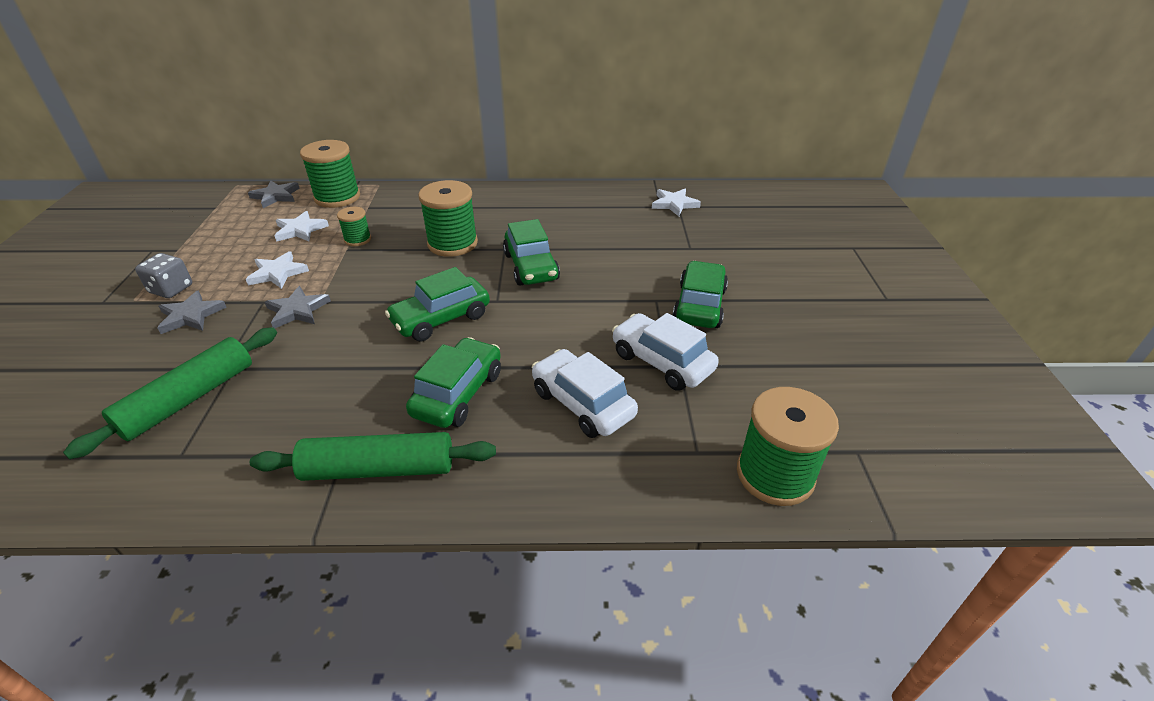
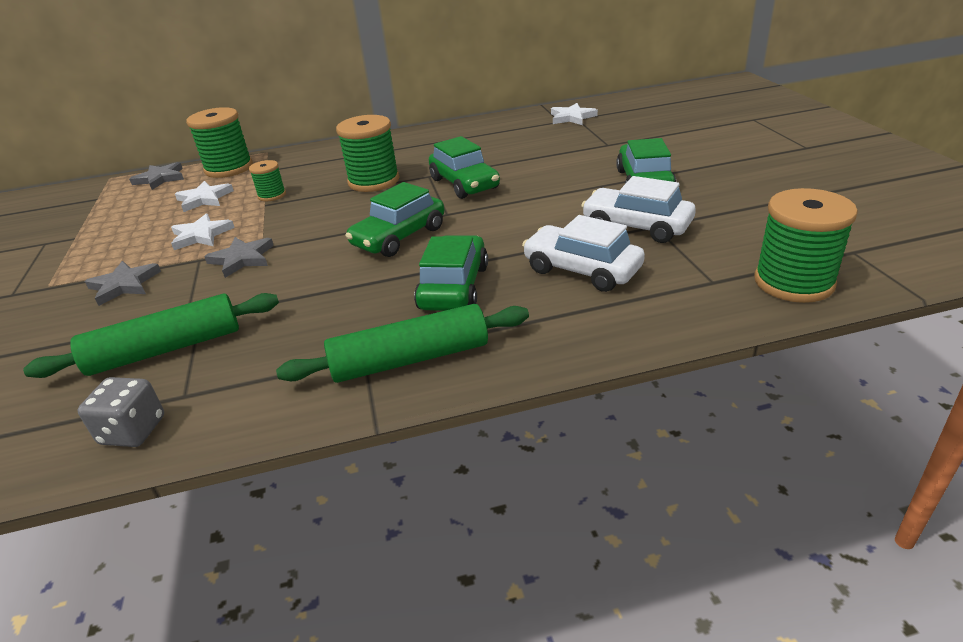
camera: 10 degrees left, 5 degrees down
(171, 289) = (88, 269): grey dice -> grey dice (133, 431)
(189, 399) = (165, 349): green rolling pin -> green rolling pin turned 45 degrees clockwise

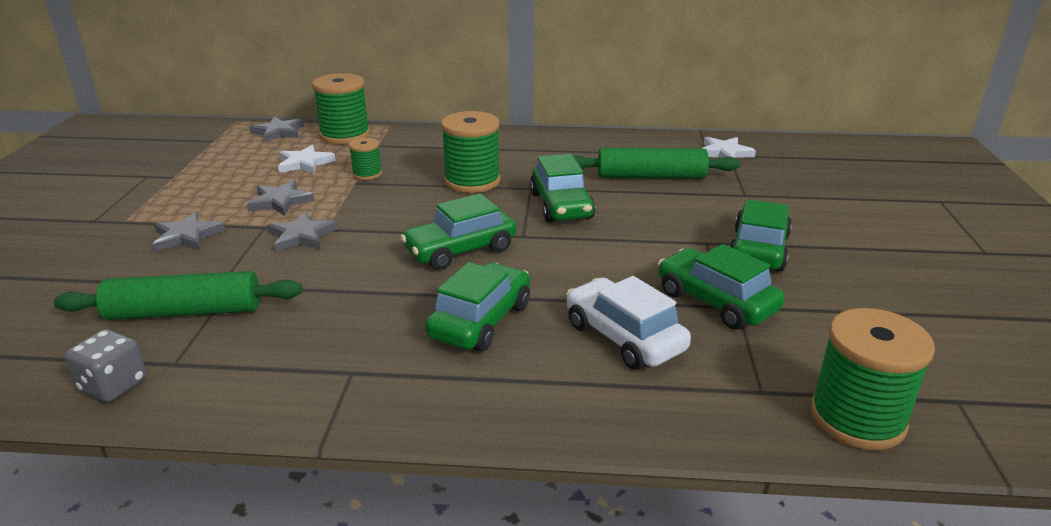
camera: 15 degrees right, 5 degrees down
(201, 235) = (280, 201): white star -> grey star
(410, 359) = (392, 387): green rolling pin -> green rolling pin (651, 176)
(636, 226) = (716, 302): white car -> green car

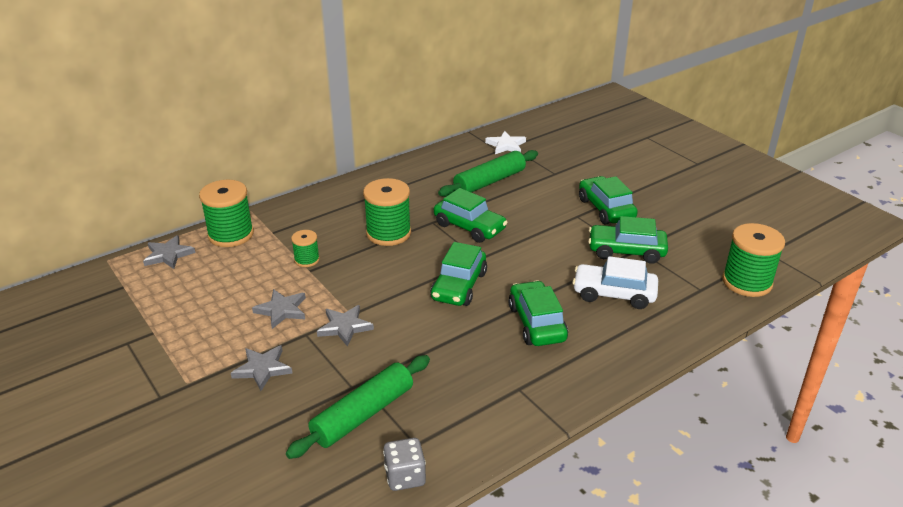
camera: 40 degrees left, 5 degrees up
(305, 163) = (243, 272): white star -> none

